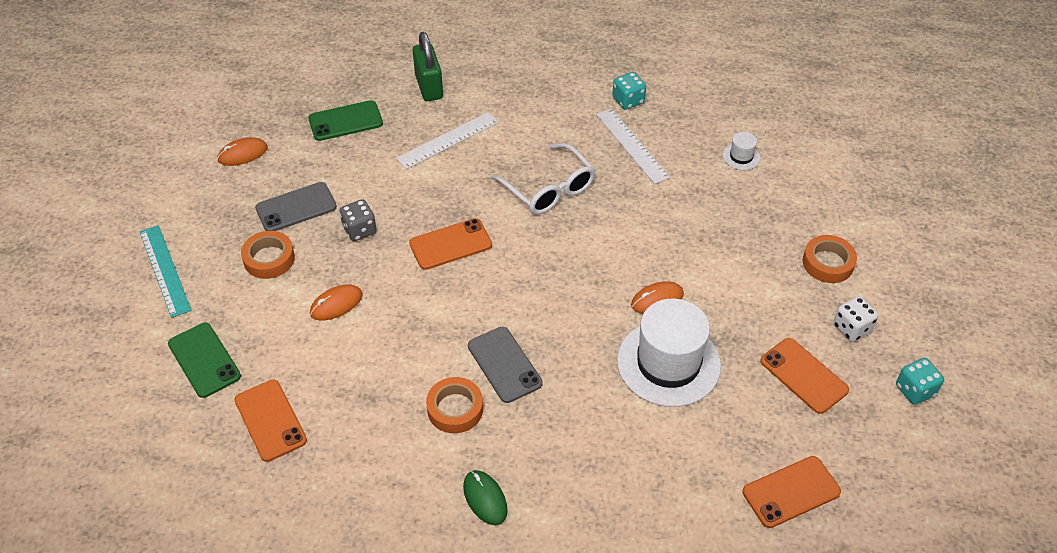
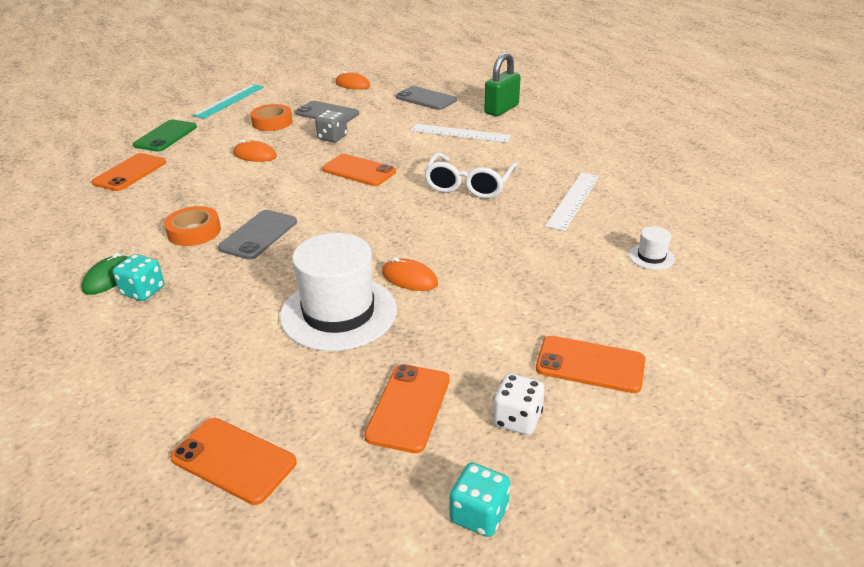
camera: 55 degrees right, 15 degrees down
(345, 121) = (426, 99): green phone -> grey phone
(628, 100) = (621, 180): turquoise dice -> turquoise dice (143, 291)
(828, 263) = (590, 365): orange tape -> orange phone

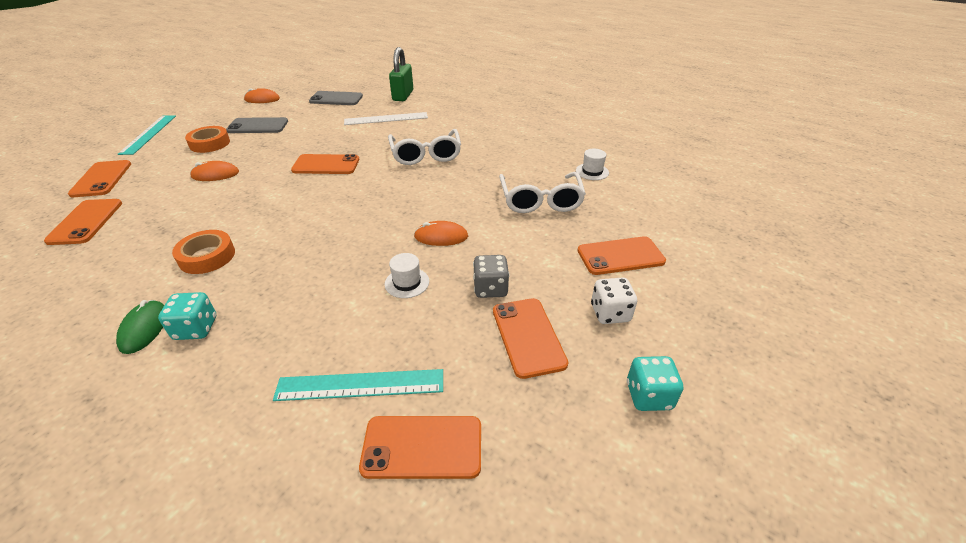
camera: 30 degrees left, 5 degrees up
(166, 136) = (102, 179): green phone -> orange phone
(226, 388) = (360, 385): none -> turquoise ruler
(258, 235) = (277, 241): grey phone -> none
(332, 138) = (279, 144): grey dice -> grey dice (490, 288)
(338, 313) = (407, 283): white hat -> white hat, size x0.42
(553, 273) = (540, 201): none -> white glasses
(573, 200) = (510, 147): white ruler -> none

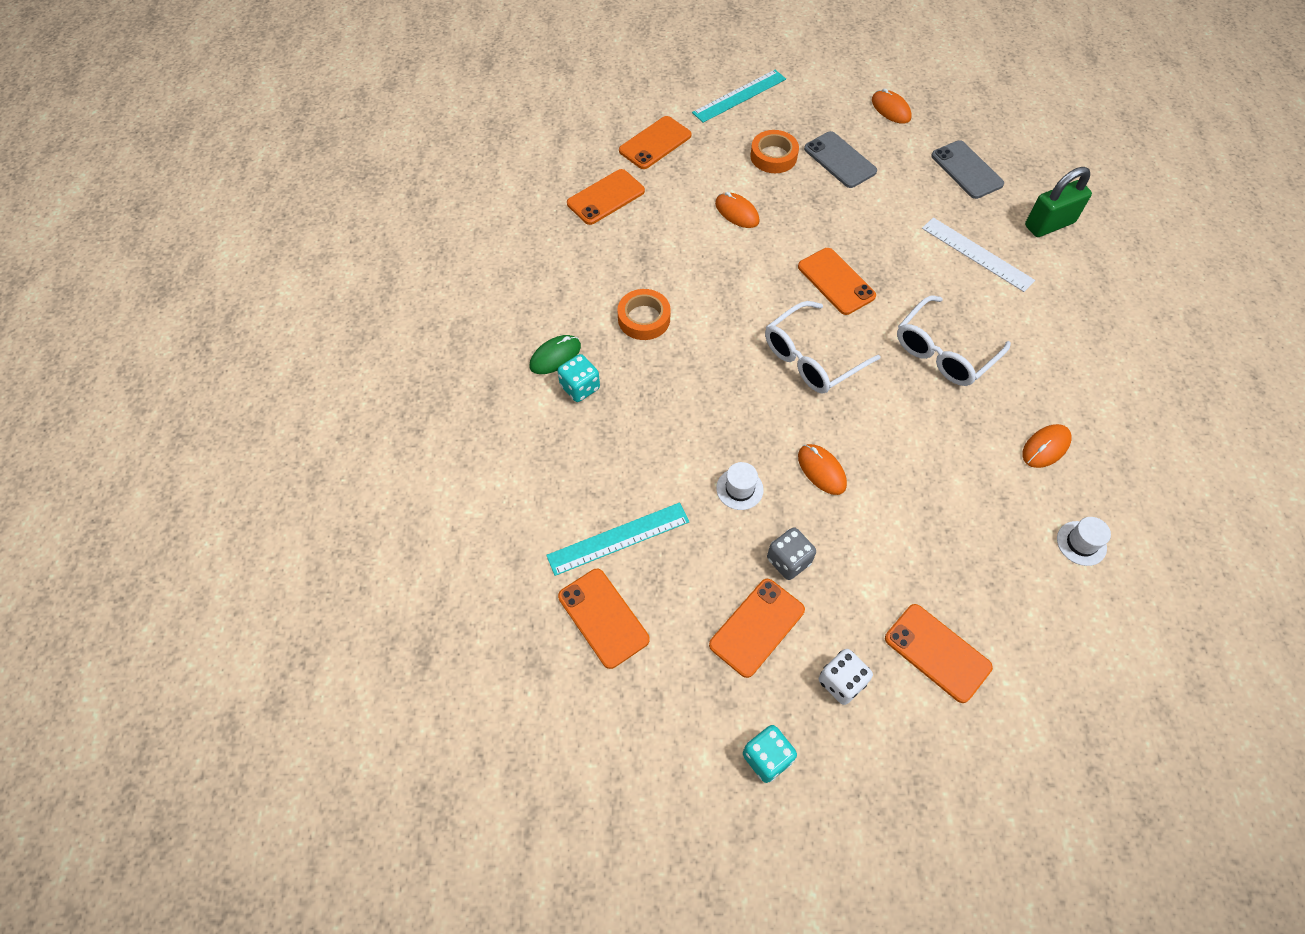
camera: 55 degrees right, 20 degrees up
(360, 385) = (618, 539): turquoise ruler -> turquoise ruler turned 75 degrees counterclockwise
(523, 154) = (1045, 447): none -> orange mouse
(540, 201) = (965, 522): white glasses -> white glasses (811, 358)

